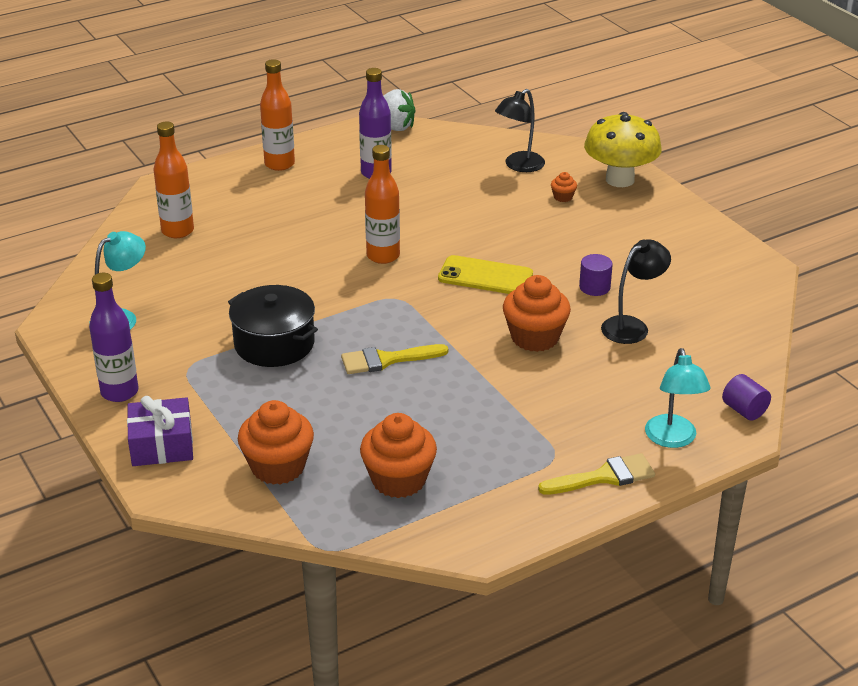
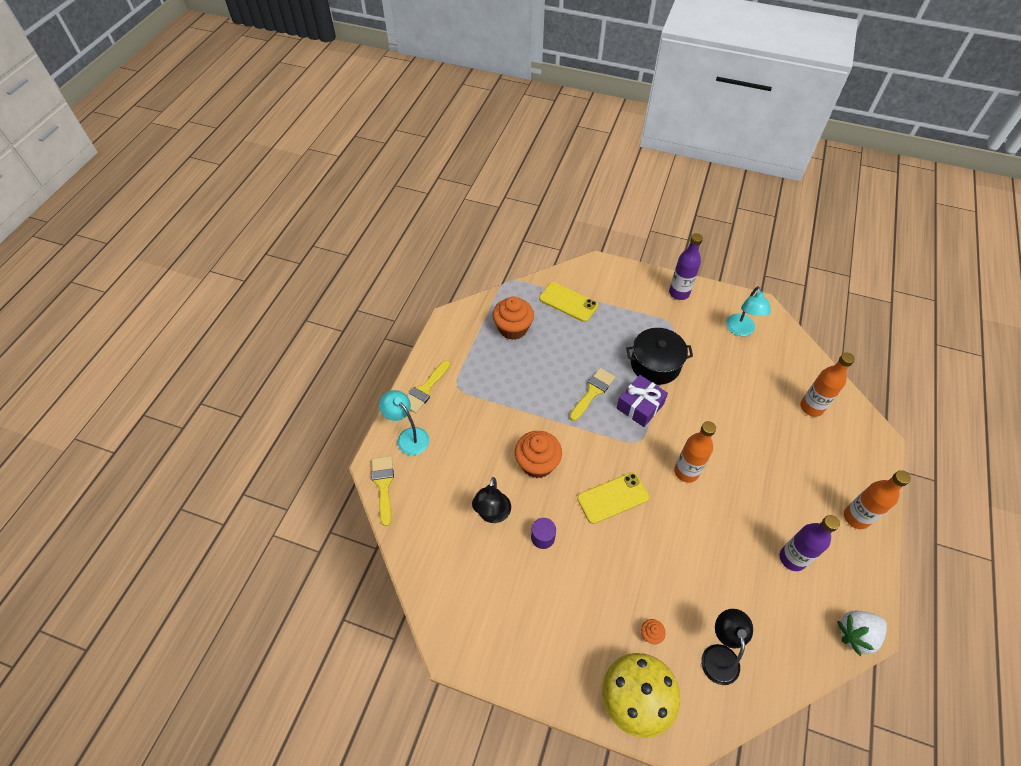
camera: 140 degrees right, 20 degrees up
(162, 445) = (625, 281): purple gift -> purple gift (640, 406)
(278, 467) = (568, 302): orange cupcake -> yellow phone
(744, 410) = (383, 485): purple cylinder -> yellow brush

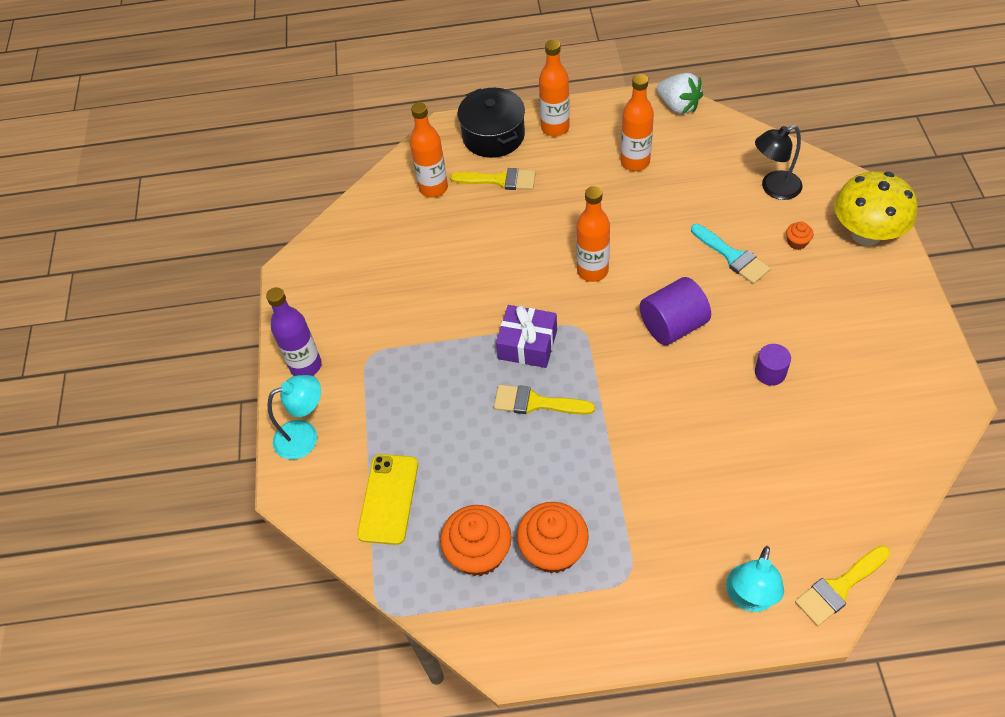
camera: 110 degrees left, 0 degrees up
(425, 389) = (660, 621): yellow brush -> yellow brush (499, 180)
(492, 514) = (782, 436): black lamp -> none
(537, 463) = (681, 419): orange cupcake -> orange cupcake (553, 550)
(613, 498) = (673, 325): yellow phone -> purple cylinder
(655, 364) = (451, 350): black pot -> black pot (493, 136)
(658, 575) = (732, 256): none -> turquoise brush
(741, 330) = (344, 280): turquoise lamp -> turquoise lamp (305, 436)
(792, 558) = (635, 162): purple bottle -> orange bottle

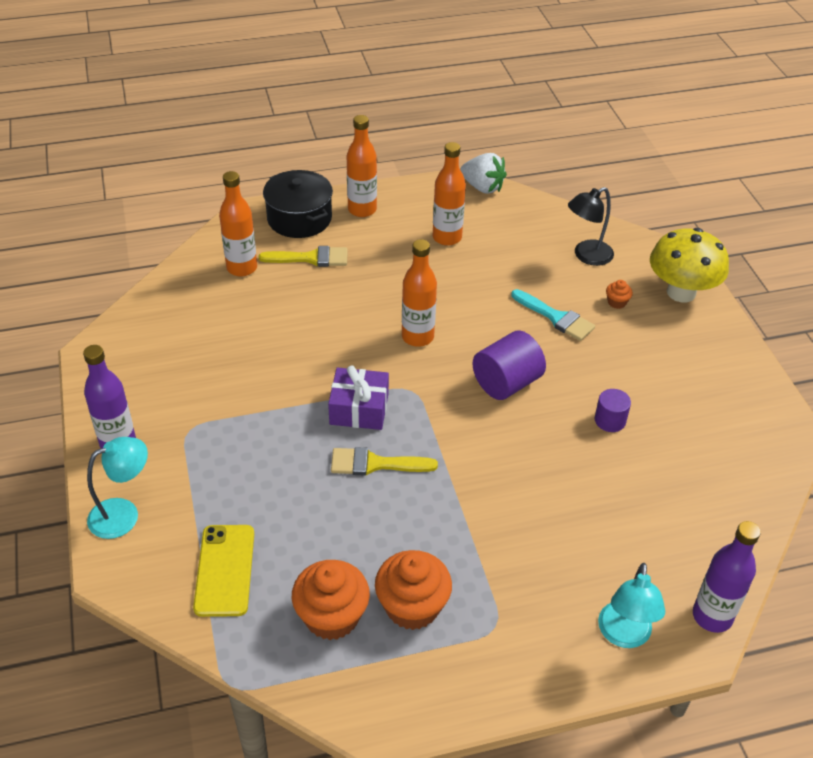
camera: 15 degrees left, 10 degrees down
(839, 587) = (712, 616): yellow brush -> purple bottle

